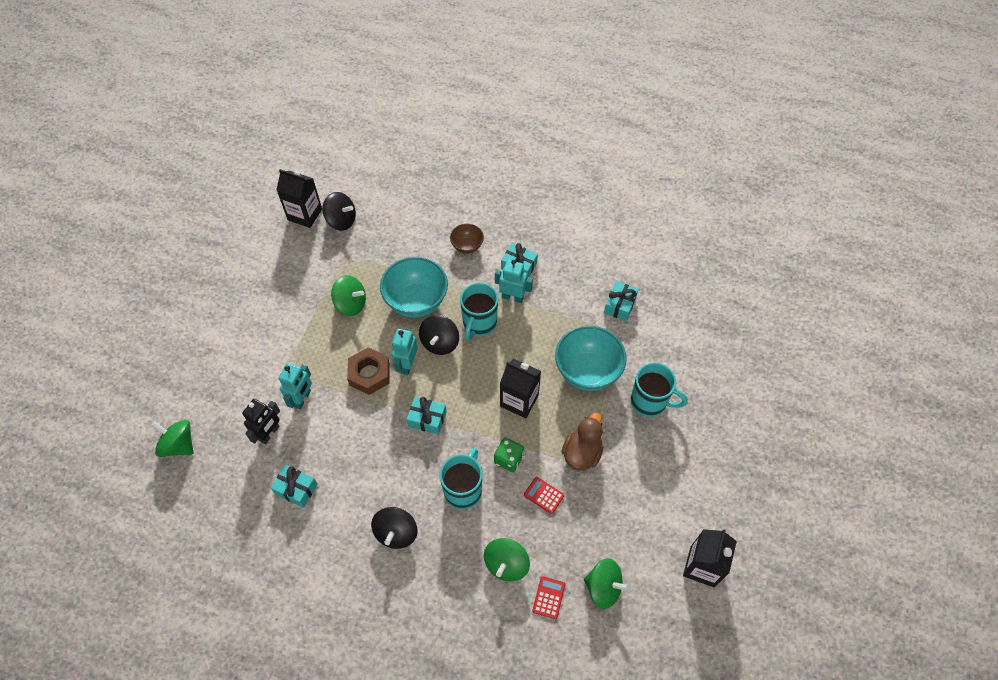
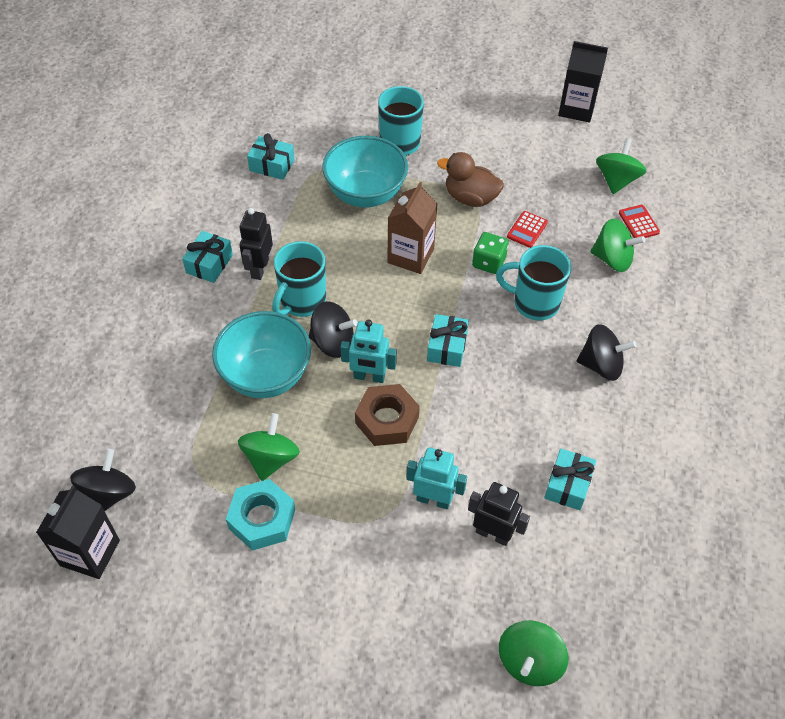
camera: 95 degrees left, 5 degrees down
(308, 299) = (262, 519): none -> turquoise nut
(467, 246) = (172, 323): brown bowl -> none
(479, 324) = (302, 301): turquoise mug -> turquoise mug turned 105 degrees clockwise
(512, 297) = (259, 268): turquoise robot -> black robot
(519, 400) = (410, 256): black carton -> brown carton
(548, 597) = (638, 223): red calculator -> red calculator turned 60 degrees clockwise

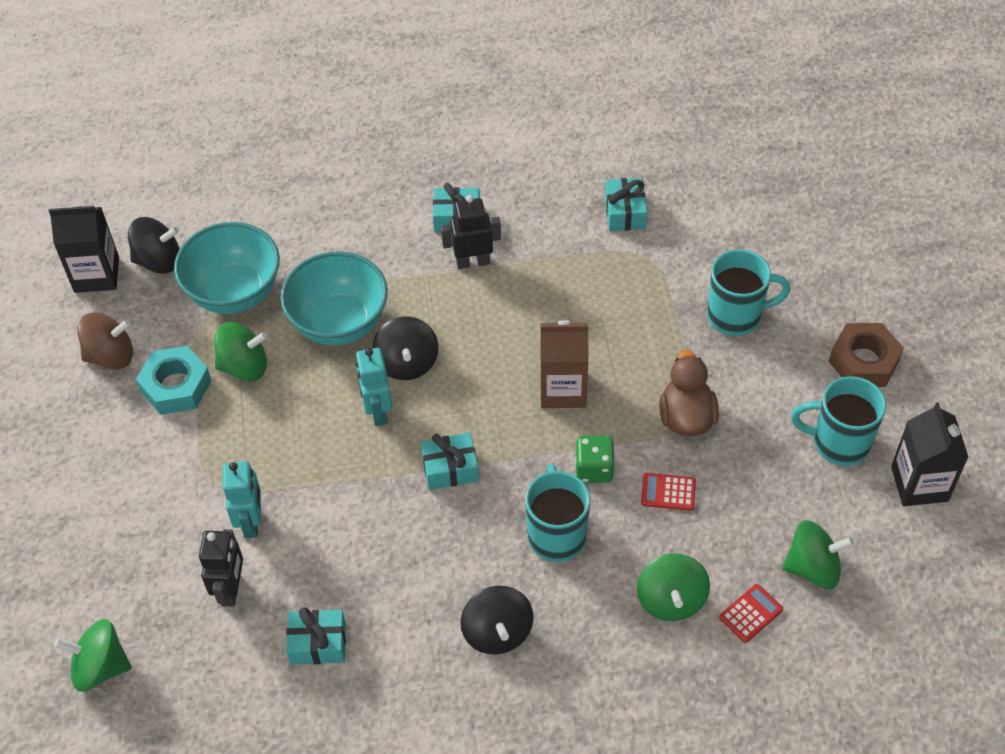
camera: 70 degrees right, 0 degrees up
(196, 565) = (111, 356): none -> brown spinning top
(302, 301) = (447, 315): turquoise mug -> turquoise mug (838, 443)
(365, 194) = (632, 313): turquoise bowl -> turquoise bowl (234, 293)
(387, 420) = (330, 446): brown nut -> brown nut (863, 361)

